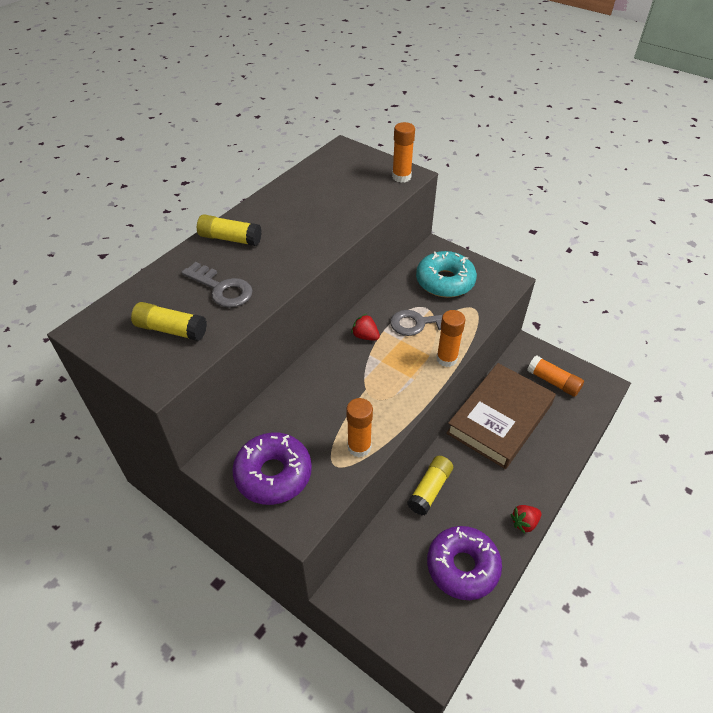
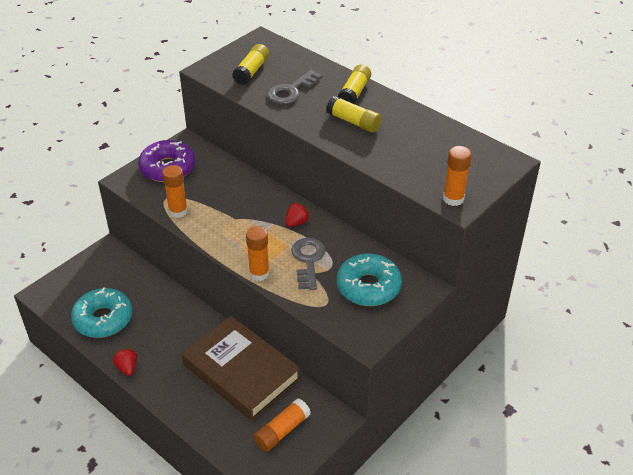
camera: 95 degrees right, 5 degrees down
(430, 489) = (177, 308): yellow glue stick -> yellow glue stick (353, 122)
(462, 566) = (103, 319): purple donut -> turquoise donut

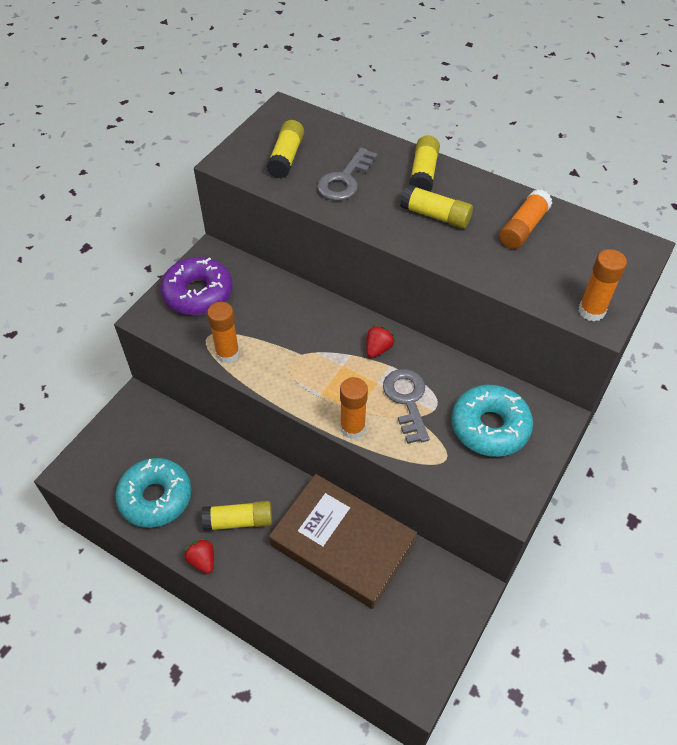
camera: 10 degrees left, 10 degrees up
(163, 344) = (239, 521): none -> yellow glue stick
(282, 431) = (412, 616): orange glue stick -> orange glue stick (523, 228)

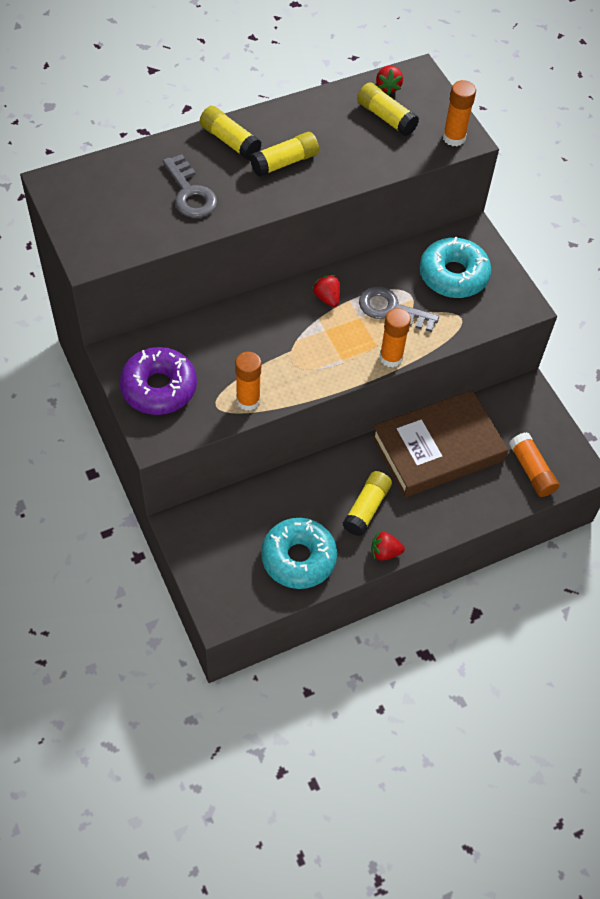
camera: 60 degrees left, 5 degrees up
(286, 157) = (123, 215): yellow glue stick -> yellow glue stick (386, 117)
(523, 228) = (344, 121): orange glue stick -> orange glue stick (531, 470)
(598, 236) = (388, 87): none -> red strawberry

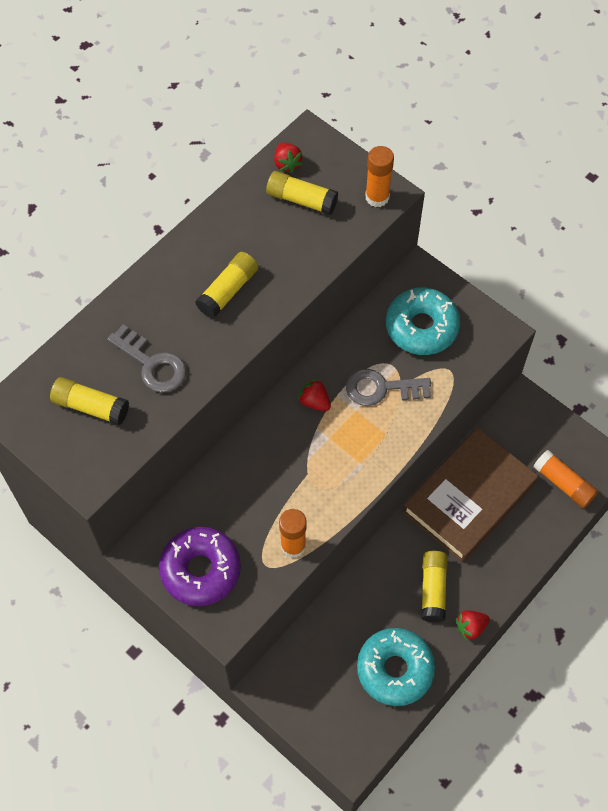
camera: 20 degrees left, 5 degrees up
(230, 141) = (162, 288): yellow glue stick -> yellow glue stick (91, 406)
(391, 357) = (405, 441): orange glue stick -> none

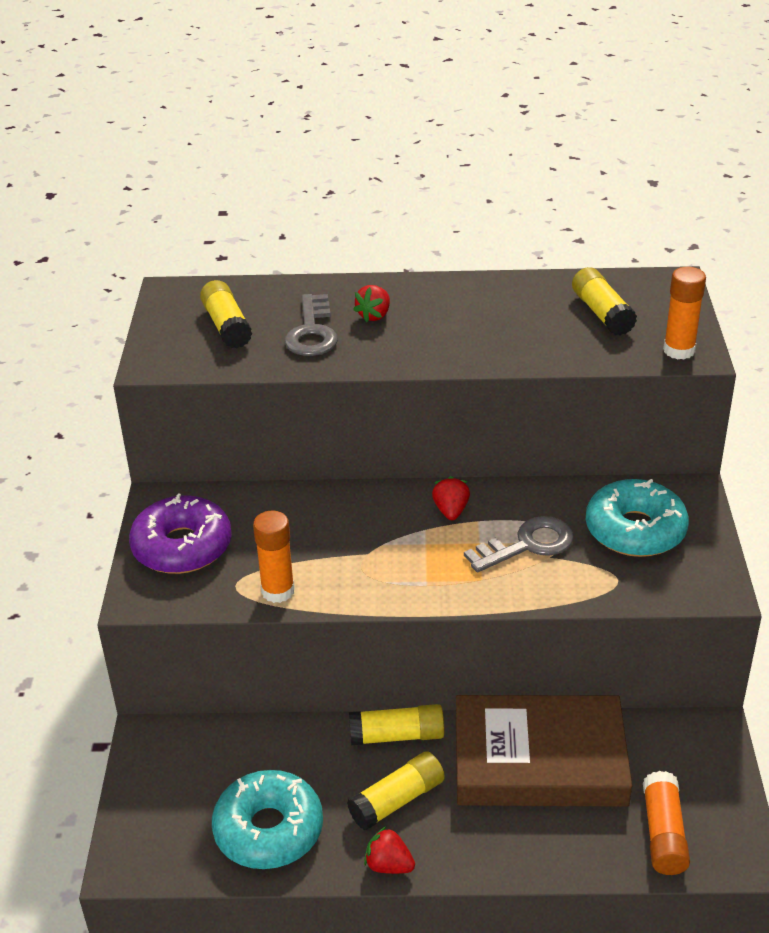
camera: 50 degrees right, 25 degrees down
(228, 291) = (445, 328): yellow glue stick -> yellow glue stick (397, 736)
(287, 164) = (624, 286): red strawberry -> red strawberry (374, 315)
(381, 388) = (527, 545): grey key -> grey key turned 105 degrees clockwise

